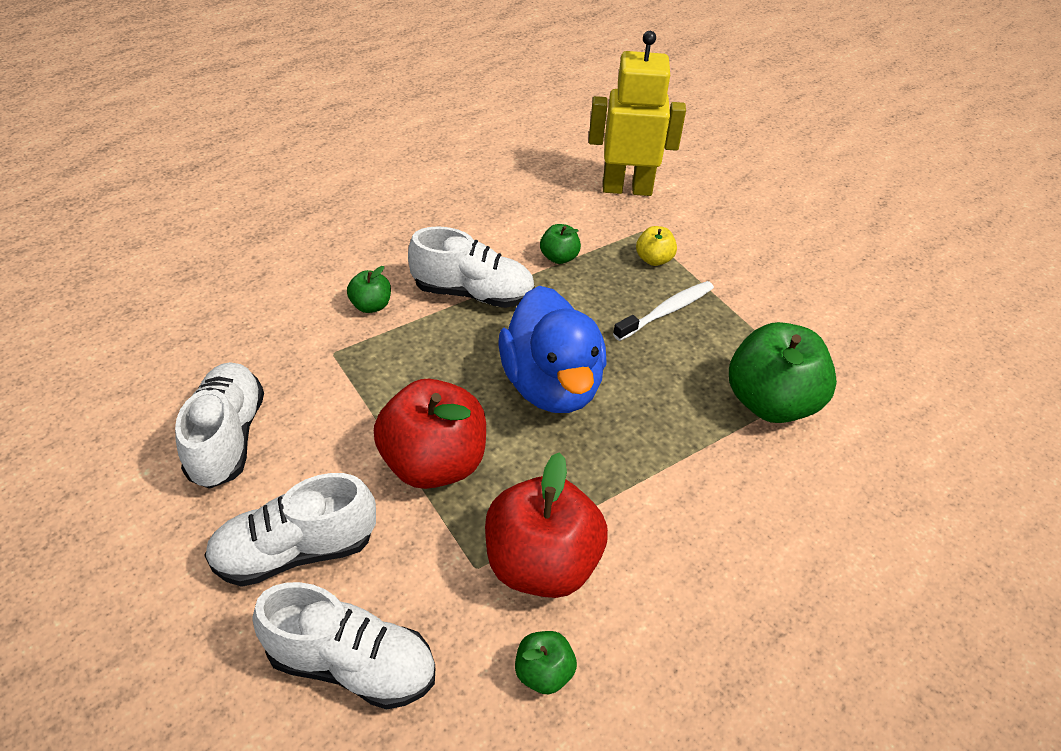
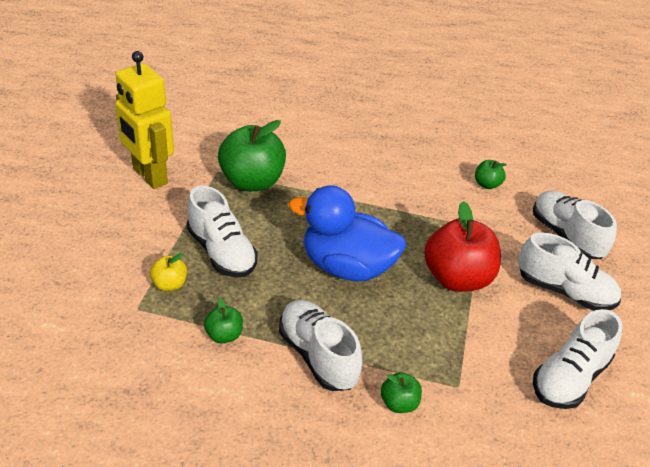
camera: 135 degrees left, 5 degrees down
(542, 564) = (448, 209): red apple -> none
(552, 385) = (346, 267): blue duck -> blue duck turned 105 degrees counterclockwise
(627, 188) = (81, 349): yellow robot -> yellow robot (149, 176)
(666, 311) = (221, 252): white toothbrush -> white shoe

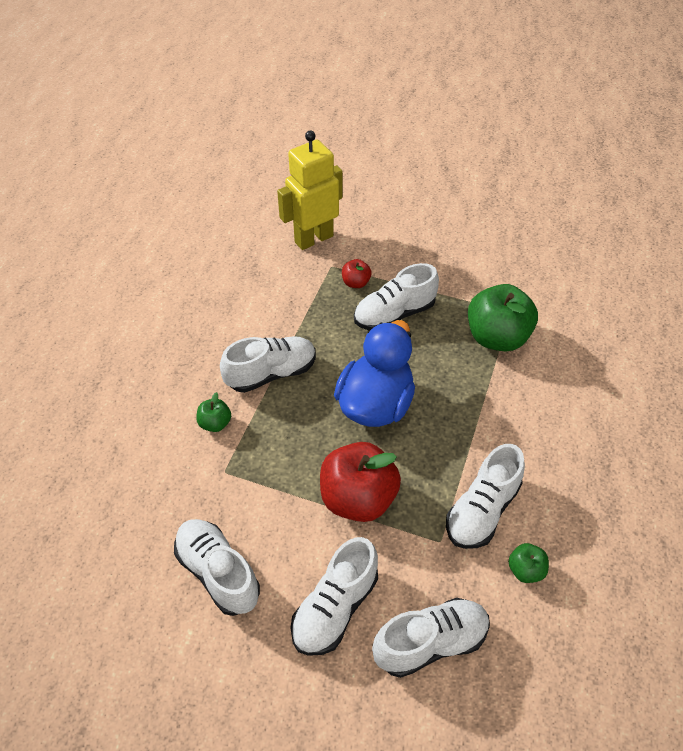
camera: 100 degrees right, 10 degrees up
(149, 176) = (494, 265): yellow robot -> yellow robot (313, 239)
(169, 284) = (356, 283): yellow apple -> red apple
(224, 335) = (299, 315): green apple -> none
(443, 203) = (482, 510): none -> white shoe

